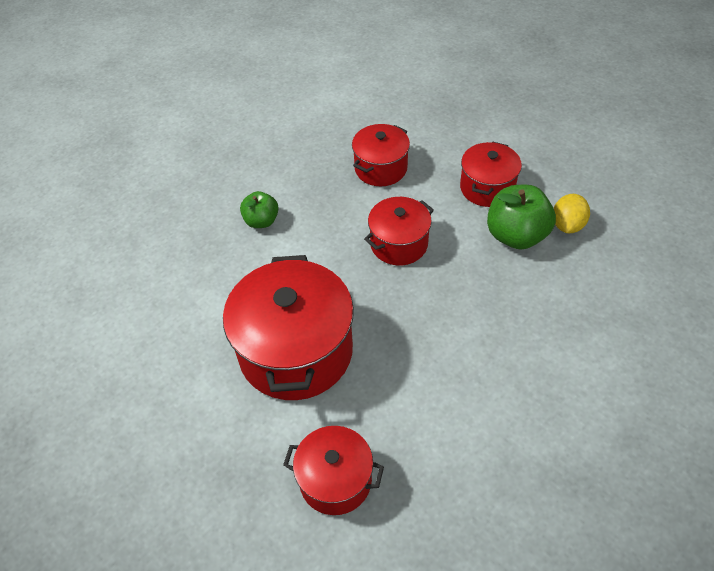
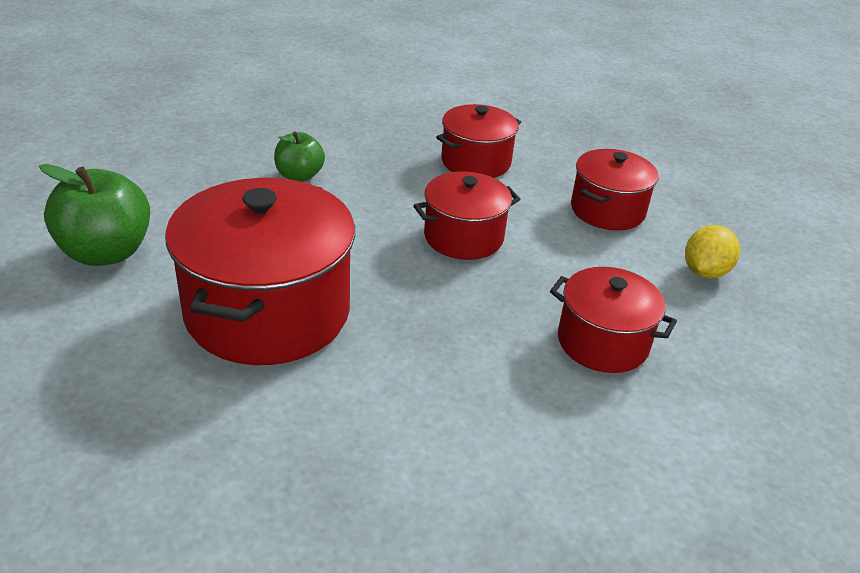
camera: 10 degrees right, 15 degrees down
(335, 480) = (239, 471): red pot -> red pot (602, 342)
(516, 235) = (628, 266): green apple -> green apple (106, 252)

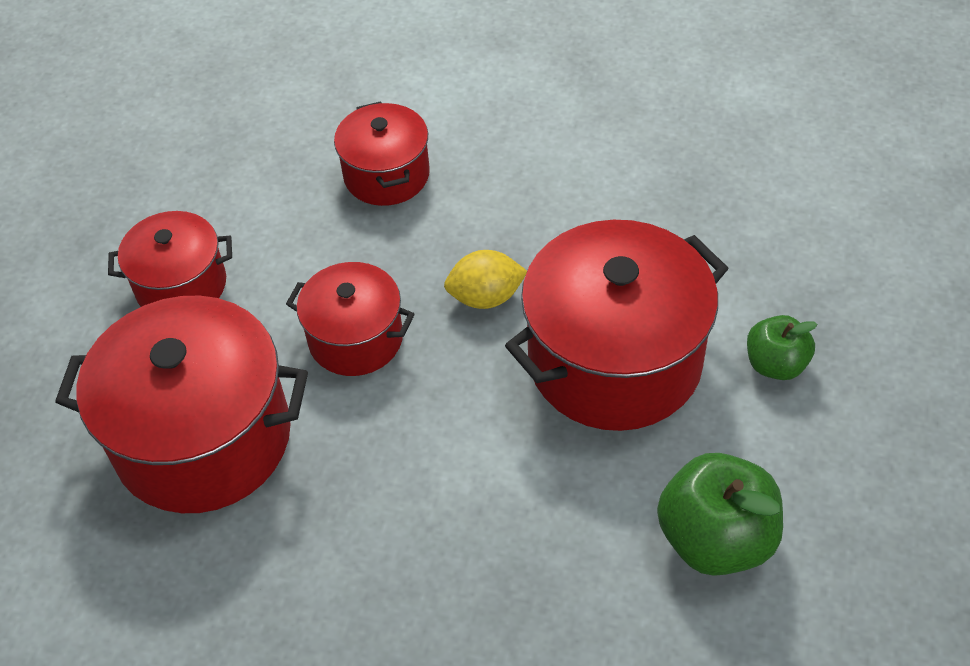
camera: 130 degrees left, 15 degrees up
(299, 176) = (418, 544): green apple -> green apple (775, 364)
(476, 162) = (203, 438): red pot -> red pot, size x1.78
(705, 272) = (214, 178): yellow lemon -> yellow lemon (486, 297)

